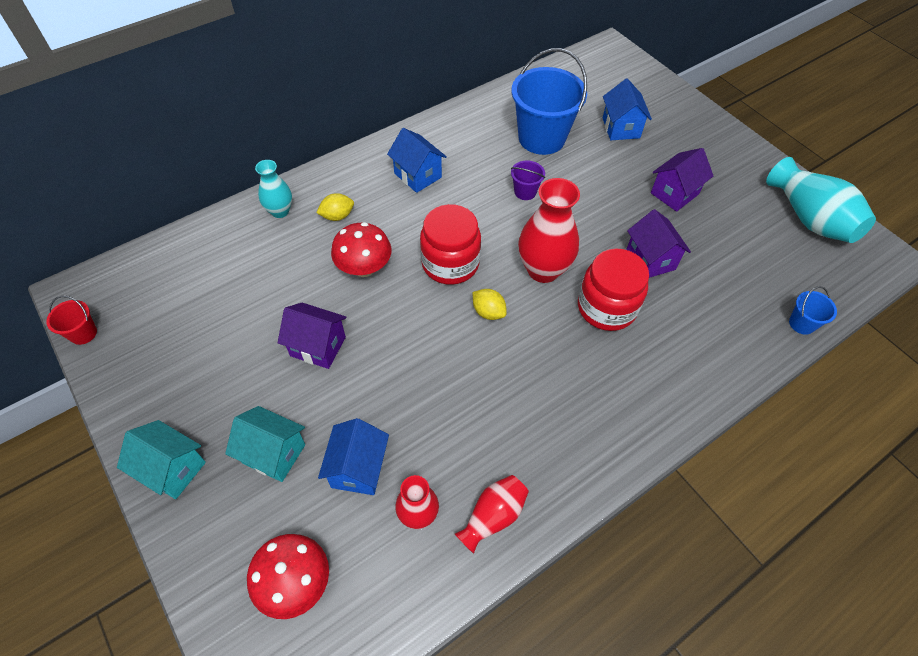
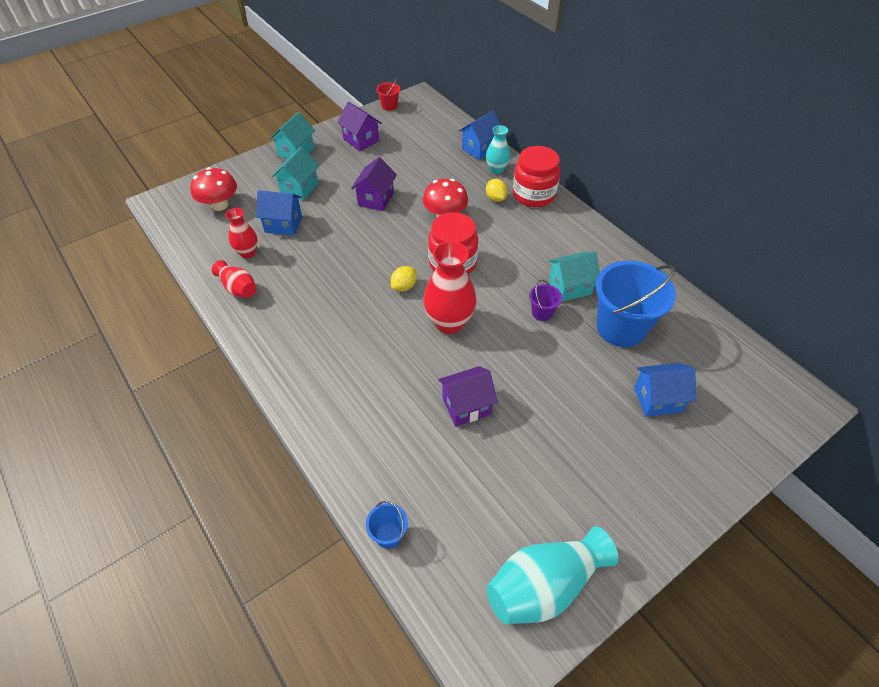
camera: 90 degrees right, 5 degrees down
(417, 175) = (549, 240): blue house -> blue house (480, 149)
(489, 167) = (570, 287): none -> turquoise house
(606, 307) = (409, 365): red jar -> red jar (533, 194)
(674, 193) = (562, 440): purple house -> purple house (361, 140)

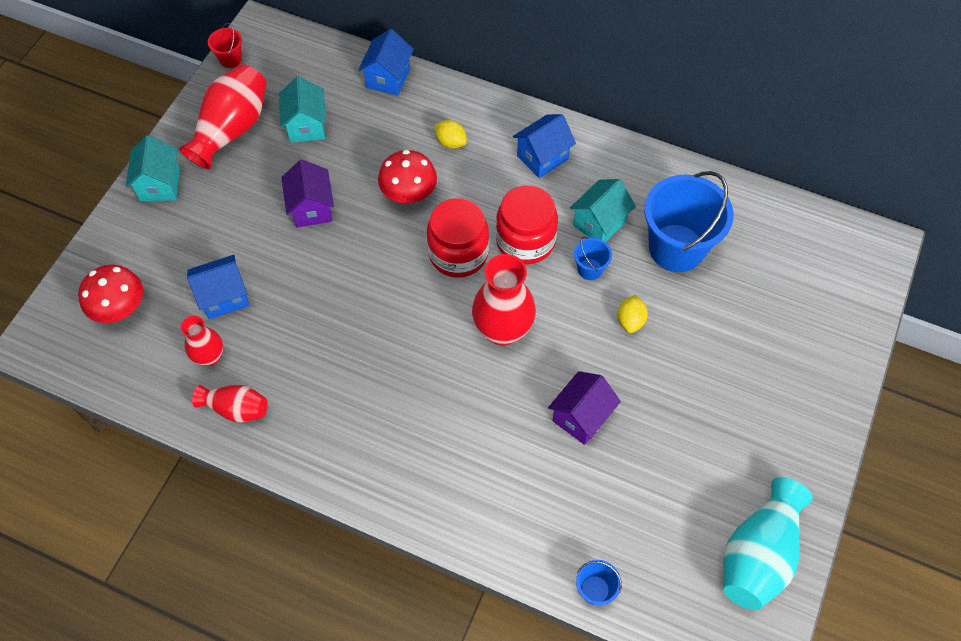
camera: 30 degrees left, 10 degrees up
(299, 188) = (205, 236): turquoise house -> turquoise house (306, 126)
(361, 140) = (232, 129): purple house -> red vase
(404, 286) = (425, 310): yellow lemon -> yellow lemon (630, 320)
(496, 169) = (426, 100): turquoise vase -> none
(533, 194) = (490, 117): red jar -> red jar (525, 241)
(542, 313) = (590, 269): purple bucket -> blue bucket
(657, 399) = (752, 312): blue house -> blue house (542, 157)

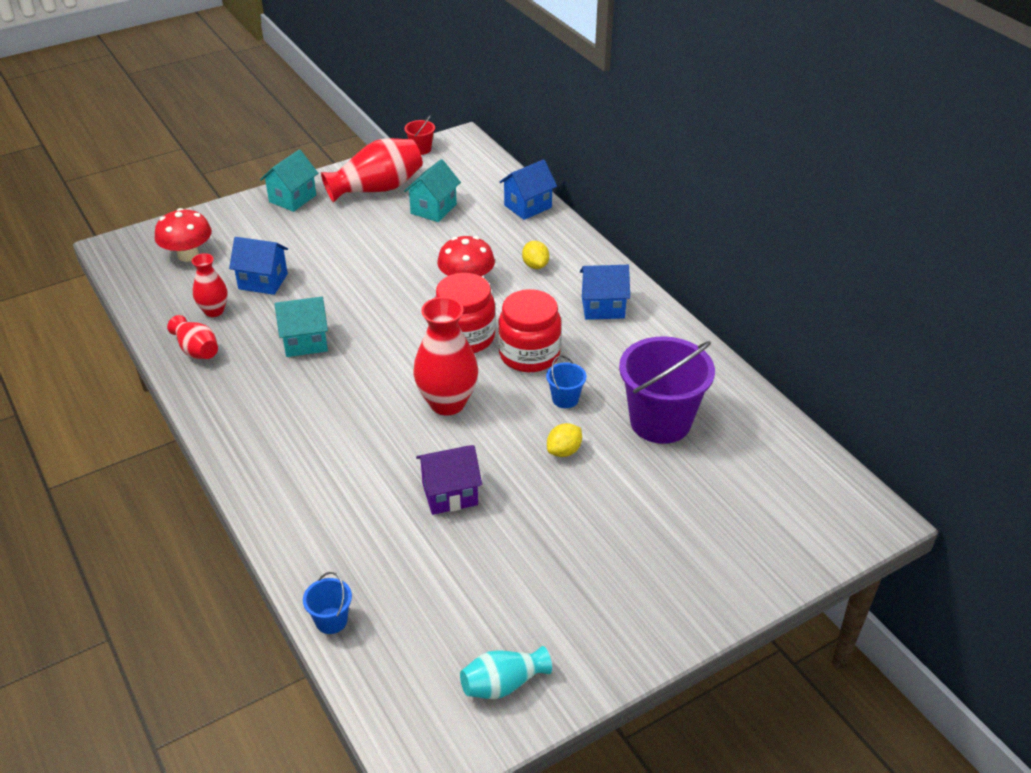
camera: 35 degrees right, 20 degrees down
(312, 208) = (383, 258): purple house -> none
(599, 223) = (607, 372): turquoise house -> turquoise house (305, 342)
(676, 248) = (660, 422): blue bucket -> purple bucket
(758, 554) = (503, 684): turquoise vase -> turquoise vase, size x0.58

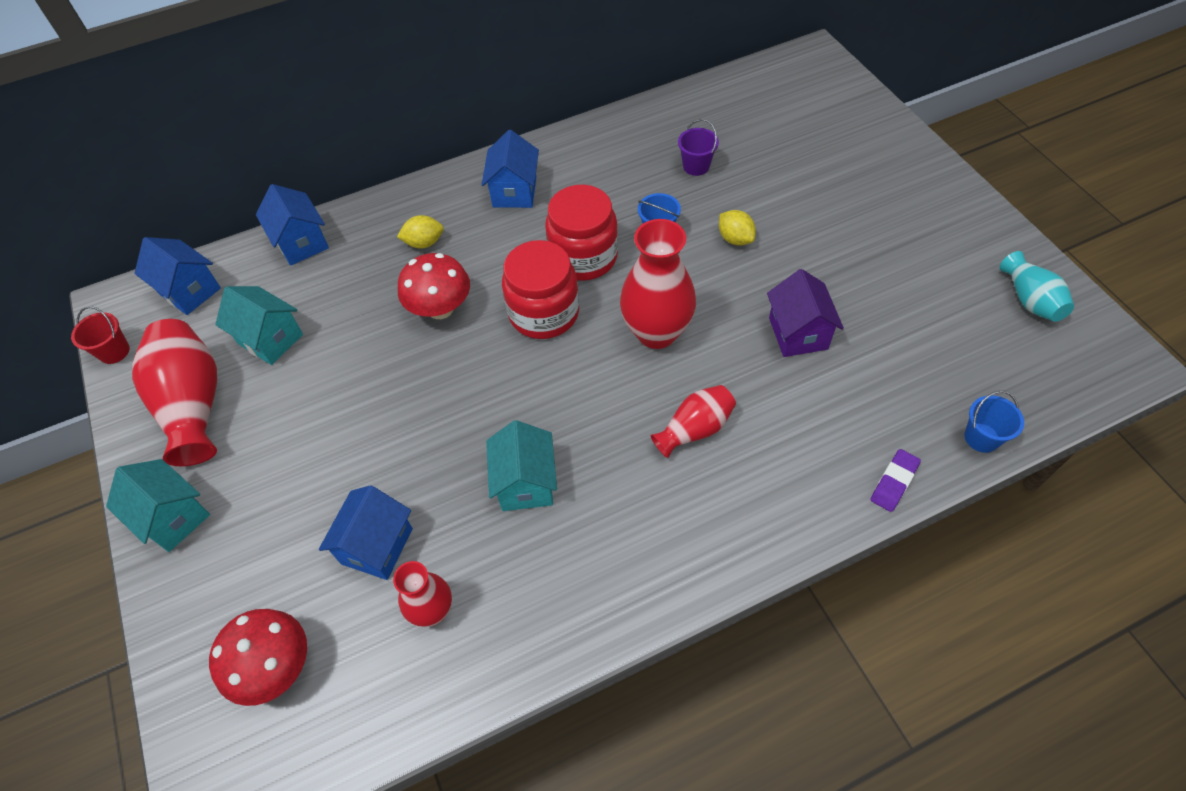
camera: 80 degrees left, 15 degrees up
(197, 350) = (520, 626): red vase -> red vase (694, 429)
(289, 553) = (894, 482): none -> purple eraser
(475, 167) = (190, 291): none -> blue house
(660, 422) = (696, 166): purple bucket -> purple bucket, size x0.44

